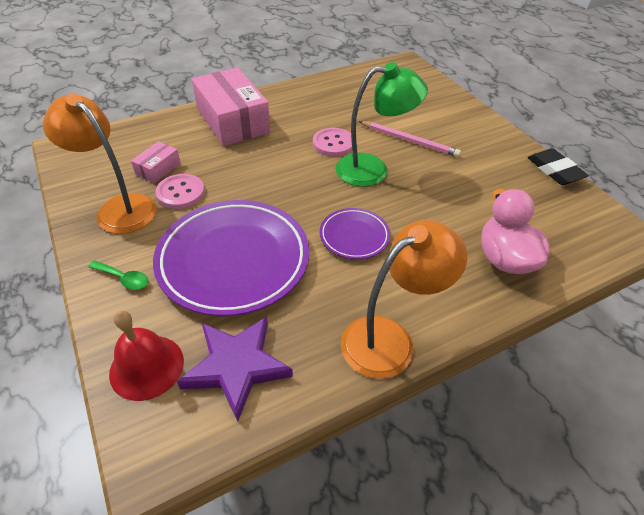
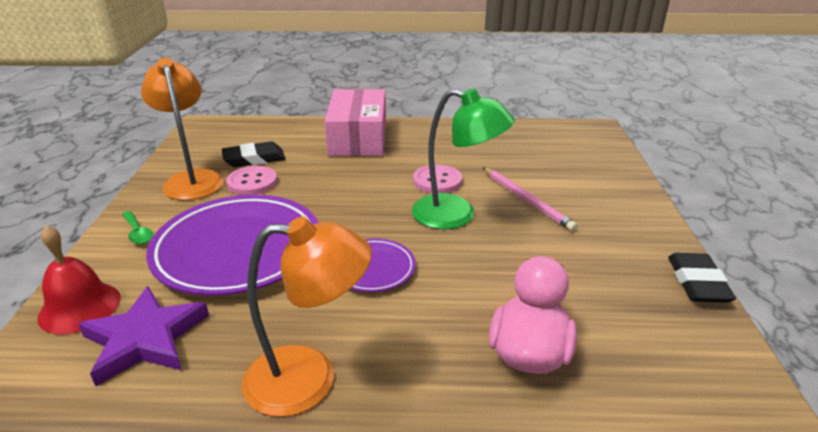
camera: 30 degrees right, 15 degrees down
(158, 169) = (254, 159): pink box -> black eraser

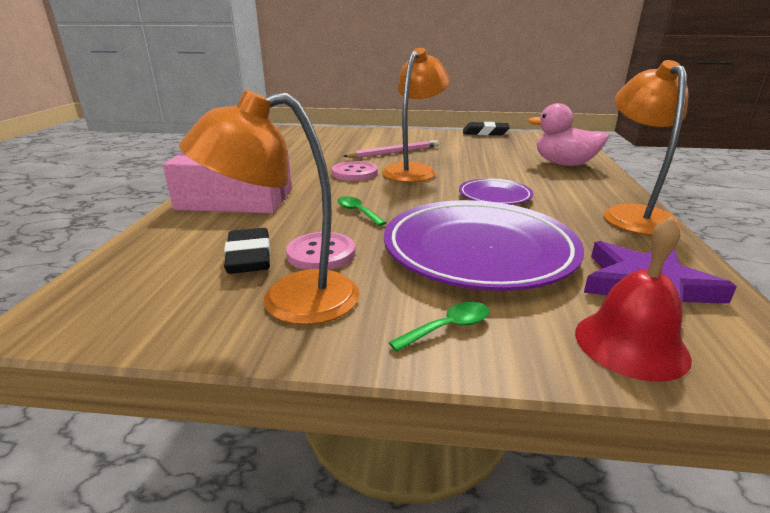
camera: 85 degrees left, 5 degrees down
(329, 190) = (358, 212): none -> green spoon
(456, 215) = (413, 170): green lamp -> orange lamp

